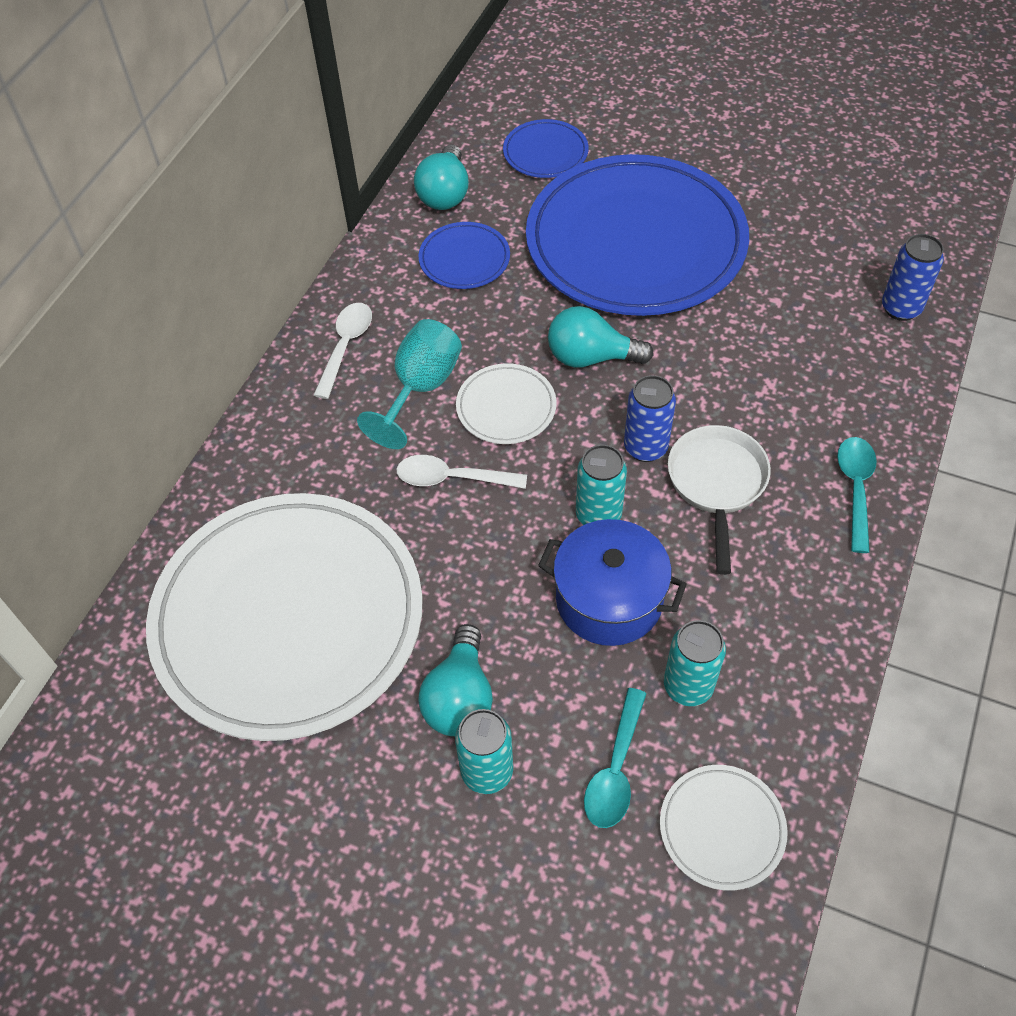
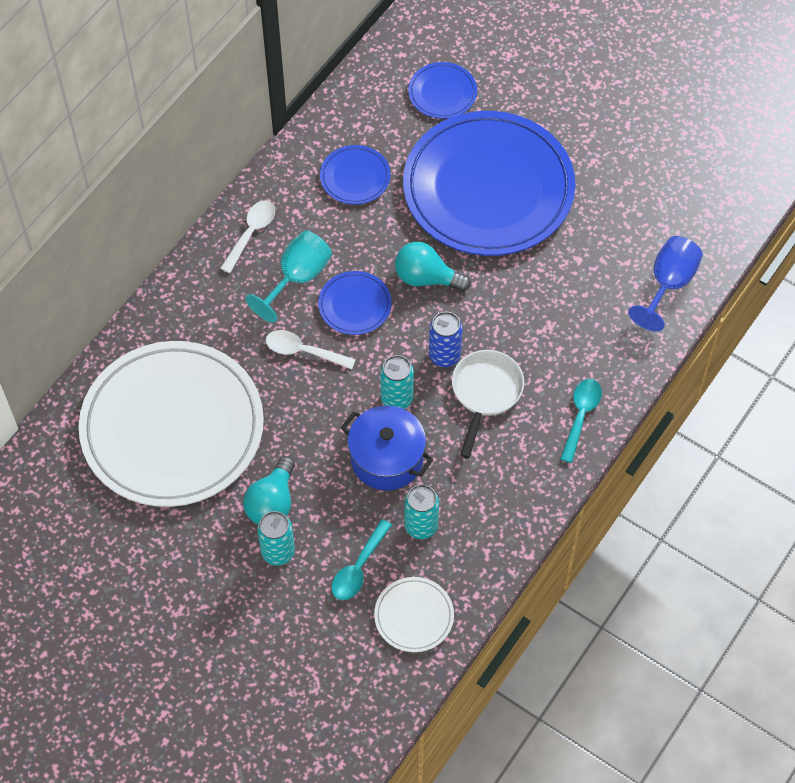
camera: 10 degrees right, 5 degrees up
(445, 194) = (354, 115): turquoise light bulb -> none
(506, 407) = (355, 305): white plate -> blue plate
(900, 308) = (668, 284): blue can -> blue goblet

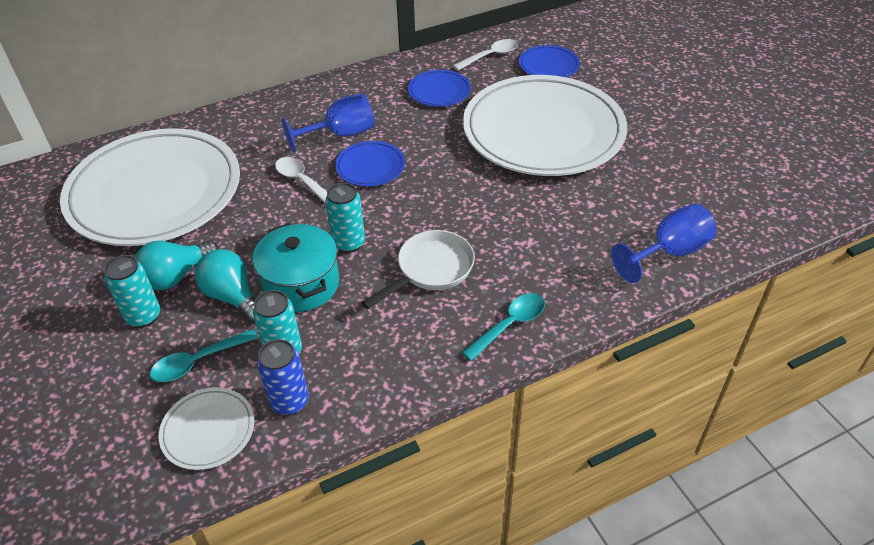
camera: 30 degrees right, 15 degrees down
(251, 233) = (331, 97): white spoon -> white spoon (490, 56)
(297, 278) = (341, 135): turquoise goblet -> blue goblet
(387, 458) = (301, 284): blue pot -> turquoise pot
(426, 278) = (444, 170): turquoise light bulb -> turquoise light bulb (232, 297)
(444, 356) = (416, 228): blue can -> blue can (290, 401)
(488, 188) = (543, 131): blue plate -> white plate

